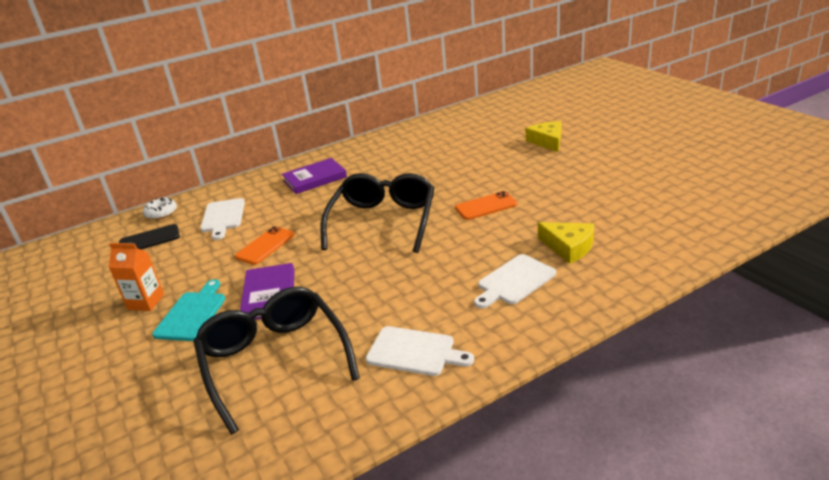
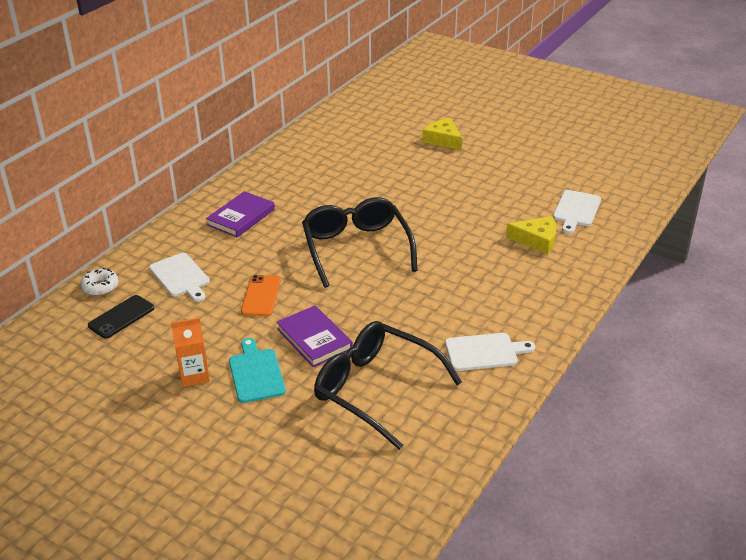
camera: 30 degrees left, 5 degrees up
(486, 206) = (439, 216): orange phone -> none
(514, 281) = (516, 278): white cutting board -> white cutting board (576, 210)

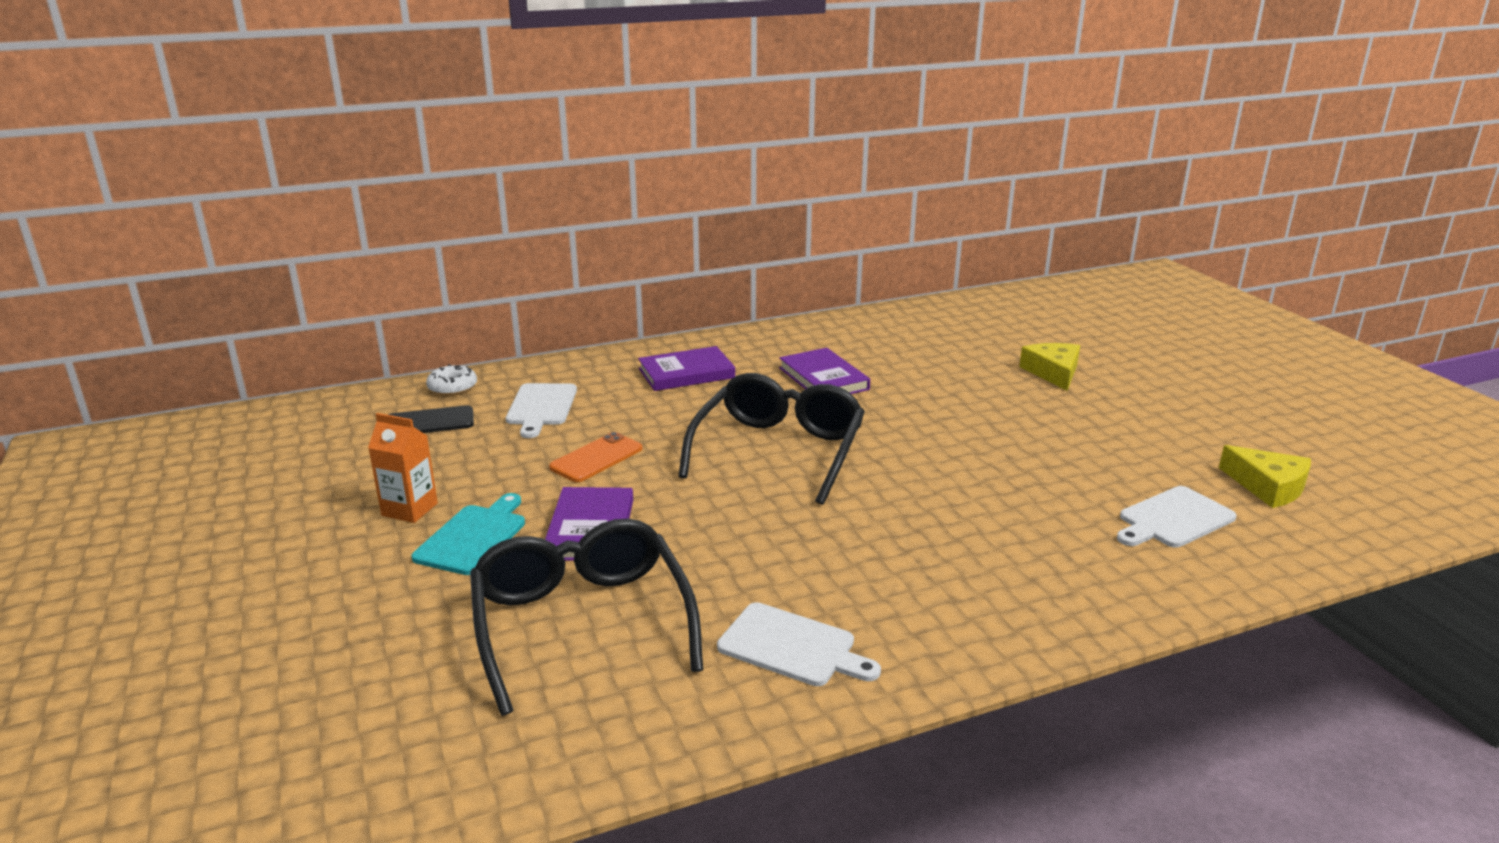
camera: 35 degrees right, 10 degrees down
(326, 190) = (823, 378): none -> purple book
(537, 240) = (1057, 534): yellow cheese -> yellow cheese (1268, 486)

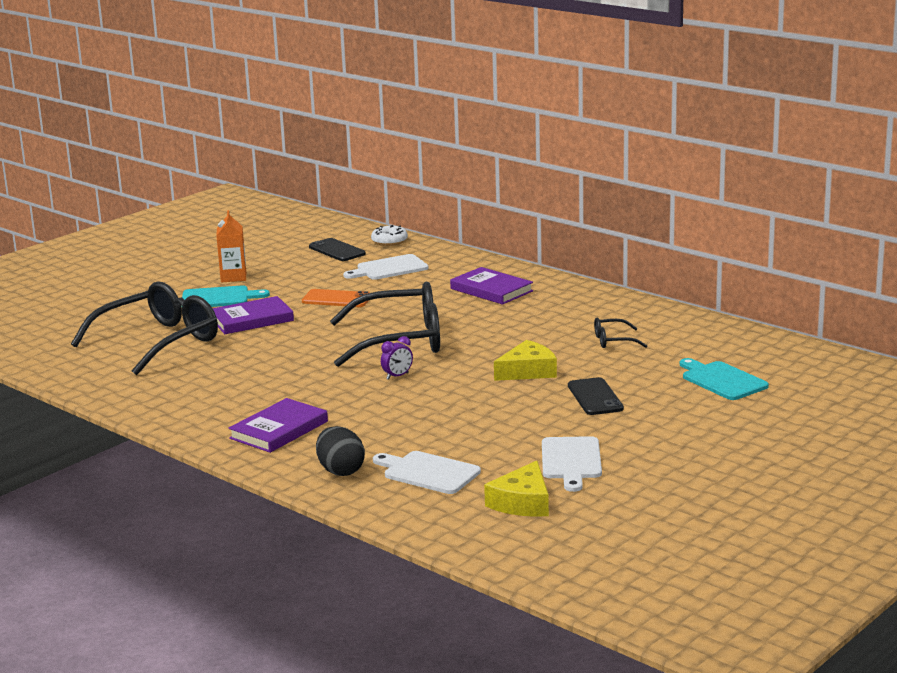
camera: 65 degrees right, 5 degrees down
(792, 646) = (175, 391): white cutting board -> white cutting board (571, 461)
(823, 378) = (537, 329): purple book -> purple book (279, 430)
(884, 476) = (397, 376): none -> purple clock
(890, 356) = (613, 341): none -> black glasses
(1022, 340) = (722, 380): none -> turquoise cutting board
(1023, 395) = (595, 397): none -> black phone
(1053, 372) = (659, 401): yellow cheese -> yellow cheese (528, 371)
(1146, 572) = (340, 471): none -> black egg

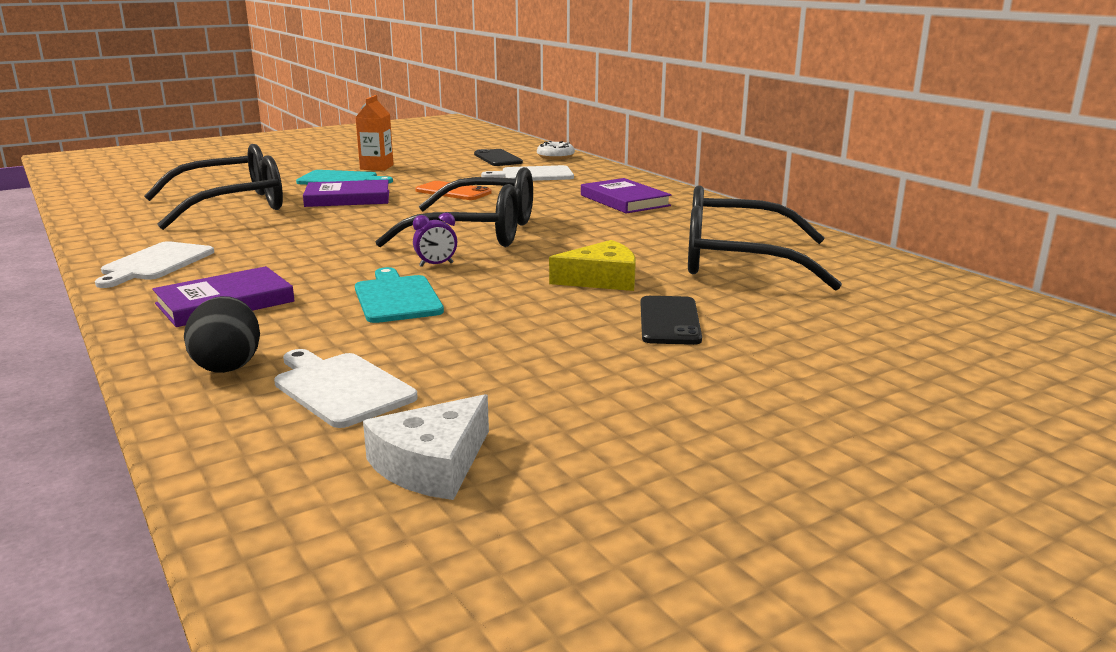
camera: 15 degrees right, 0 degrees up
(522, 502) = (432, 464): yellow cheese -> white cheese
(571, 461) = (569, 406): white cutting board -> white cutting board (156, 263)
(613, 341) = (736, 261): black glasses -> black glasses, size x2.36
(722, 380) = (870, 324): turquoise cutting board -> turquoise cutting board (396, 298)

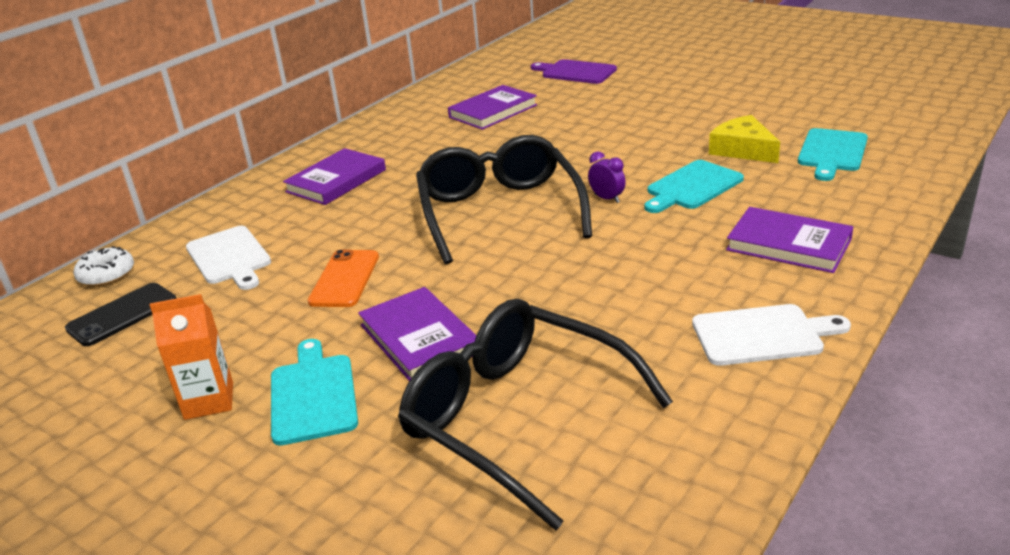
camera: 110 degrees left, 10 degrees up
(228, 365) = (862, 193): black egg -> none
(340, 388) = (832, 152): white cutting board -> turquoise cutting board
(432, 464) = (856, 111): white cheese -> none
(601, 279) = (575, 138): yellow cheese -> yellow cheese (743, 149)
(669, 321) = (628, 106): black phone -> none
(736, 261) = (493, 111): black glasses -> purple book
(855, 321) = (576, 72): none -> purple cutting board

